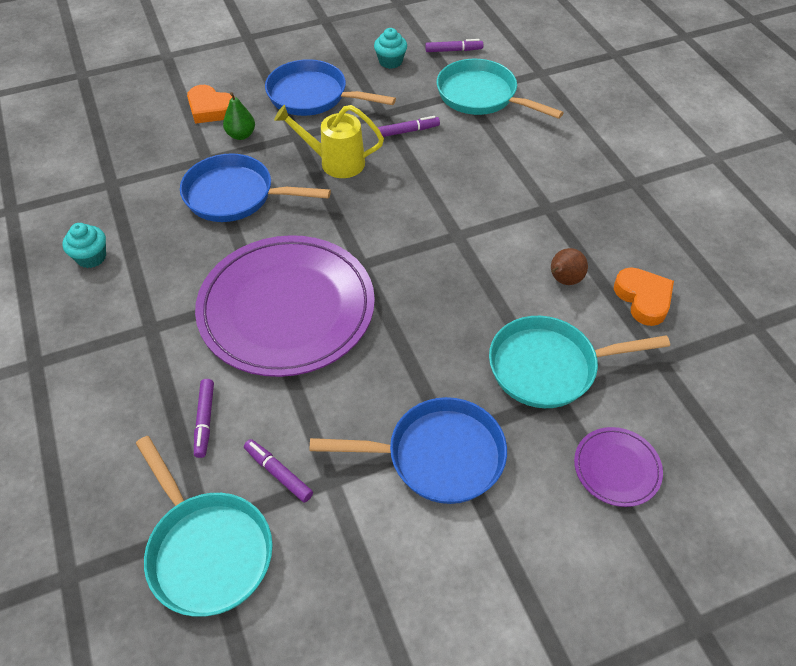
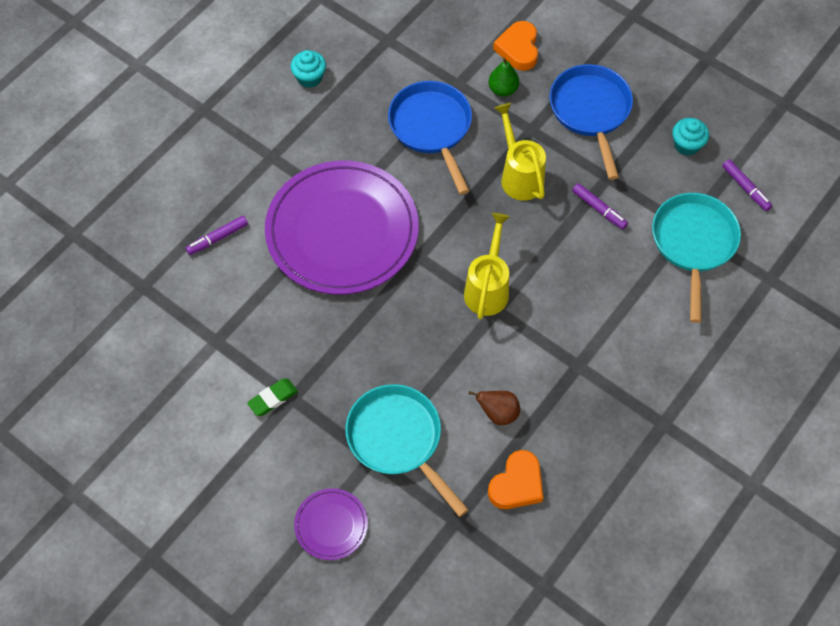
camera: 60 degrees right, 10 degrees up
(207, 550) = (128, 298): turquoise pan -> none
(278, 473) = (203, 306): purple marker -> none
(431, 231) = (487, 288): none -> yellow watering can
(437, 456) = (273, 398): blue pan -> green eraser

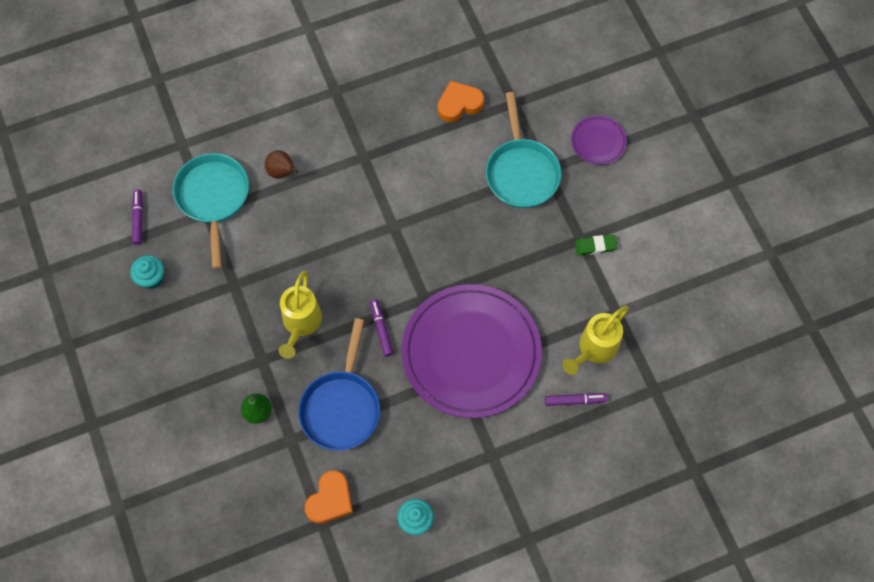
camera: 150 degrees left, 5 degrees up
(487, 288) = (389, 245): yellow watering can -> yellow watering can (594, 349)
(498, 413) = (441, 154): brown pear -> brown pear (282, 172)
(518, 49) = (215, 446): orange heart -> orange heart (330, 500)
(591, 111) = (201, 349): blue pan -> none
(599, 209) = (261, 262): purple marker -> purple marker (381, 329)
(693, 244) = (213, 198): turquoise pan -> turquoise pan turned 135 degrees clockwise

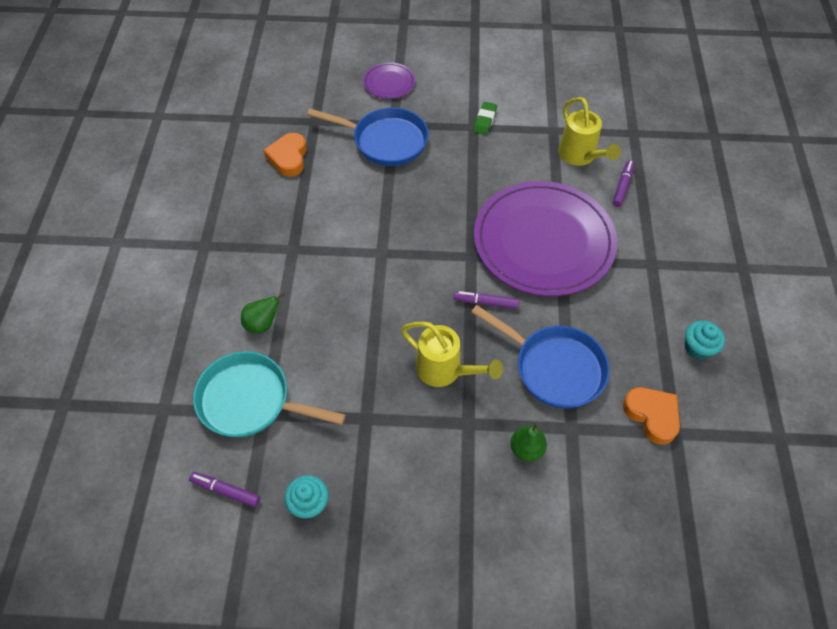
camera: 65 degrees left, 10 degrees down
(282, 172) = (263, 324): brown pear -> green pear
(521, 172) = (385, 141): turquoise pan -> blue pan

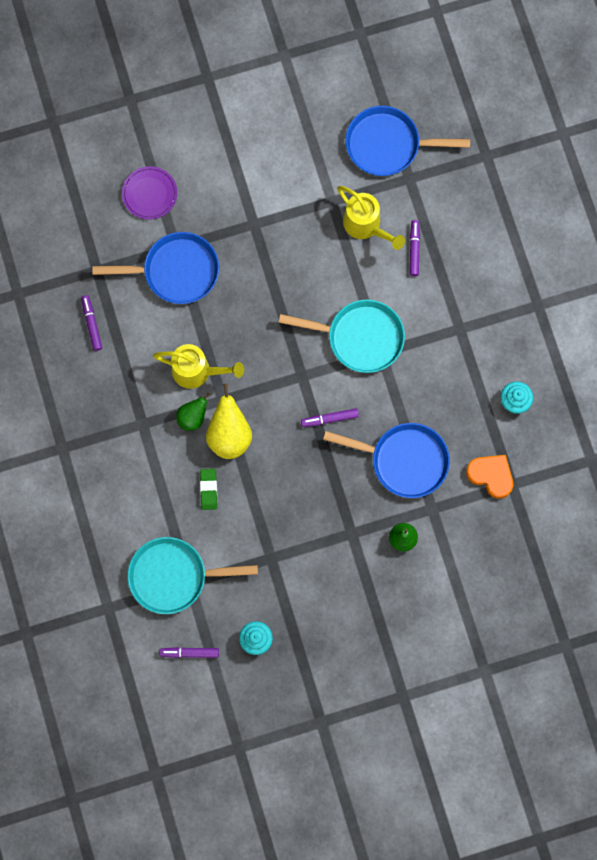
camera: 20 degrees left, 20 degrees up
(263, 324) = (151, 506): green pear -> green pear (193, 417)
(288, 158) = (92, 324): orange heart -> purple marker
(374, 285) = (229, 435): none -> yellow pear
(444, 370) = (317, 494): yellow watering can -> yellow watering can (197, 371)
(485, 120) = (262, 211): green eraser -> green eraser (208, 489)
(543, 241) = (360, 337): purple plate -> turquoise pan
(620, 105) = (388, 145): none -> blue pan

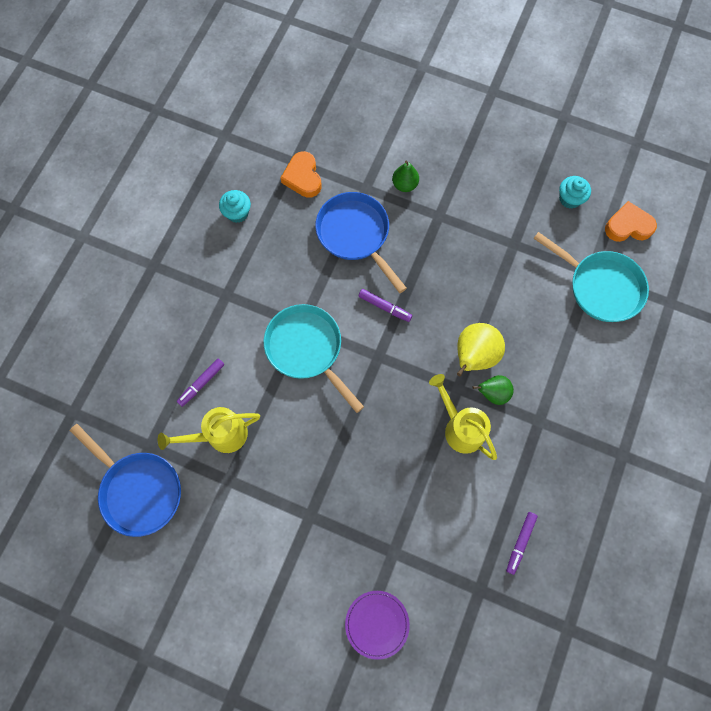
camera: 140 degrees left, 5 degrees down
(176, 271) = (410, 529): blue pan -> none
(189, 653) = (628, 226): purple marker -> orange heart
(208, 489) = (523, 328): green eraser -> none
(366, 226) = (220, 435): yellow watering can -> yellow watering can turned 105 degrees counterclockwise

